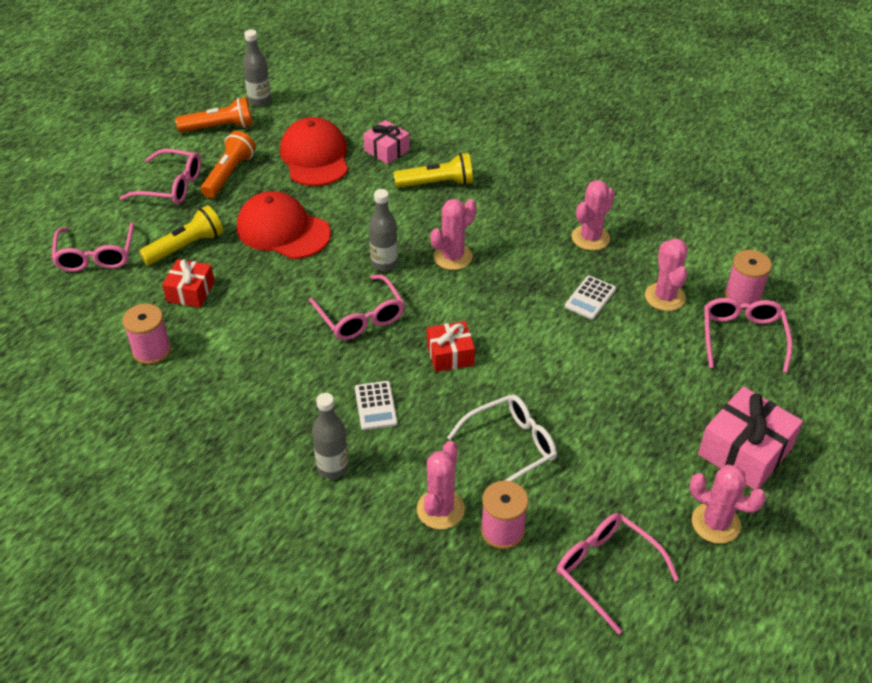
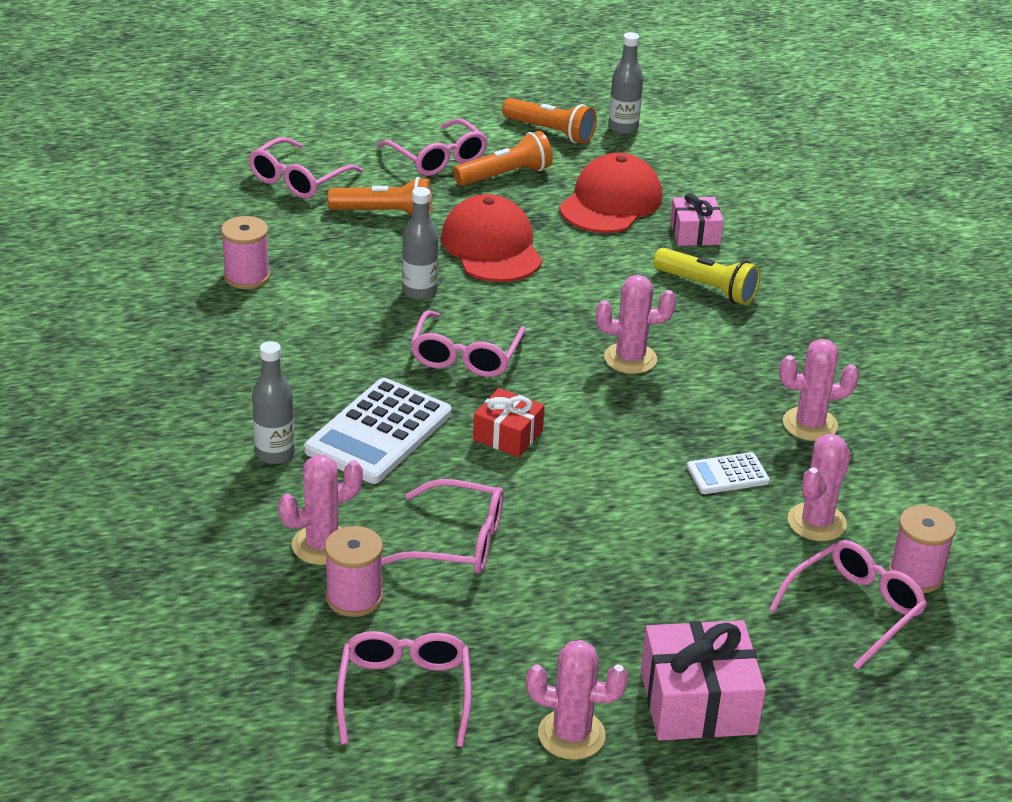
camera: 40 degrees right, 10 degrees down
(186, 246) = (384, 213): yellow flashlight -> orange flashlight
(190, 291) = (340, 250): red gift -> none
(376, 406) = (378, 432): white calculator -> white calculator, size x1.94
(384, 263) = (551, 326): grey bottle -> grey bottle (419, 292)
(511, 447) = (458, 542): white glasses -> pink glasses
(715, 523) = (571, 735): pink cactus -> pink cactus turned 60 degrees counterclockwise

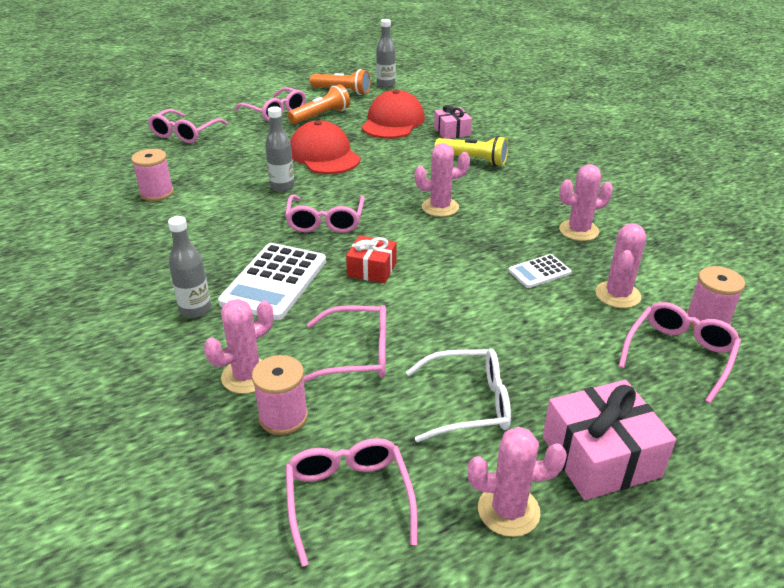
camera: 10 degrees left, 0 degrees up
(384, 213) = (247, 145): orange flashlight -> none
(570, 620) = (469, 403): none -> white glasses

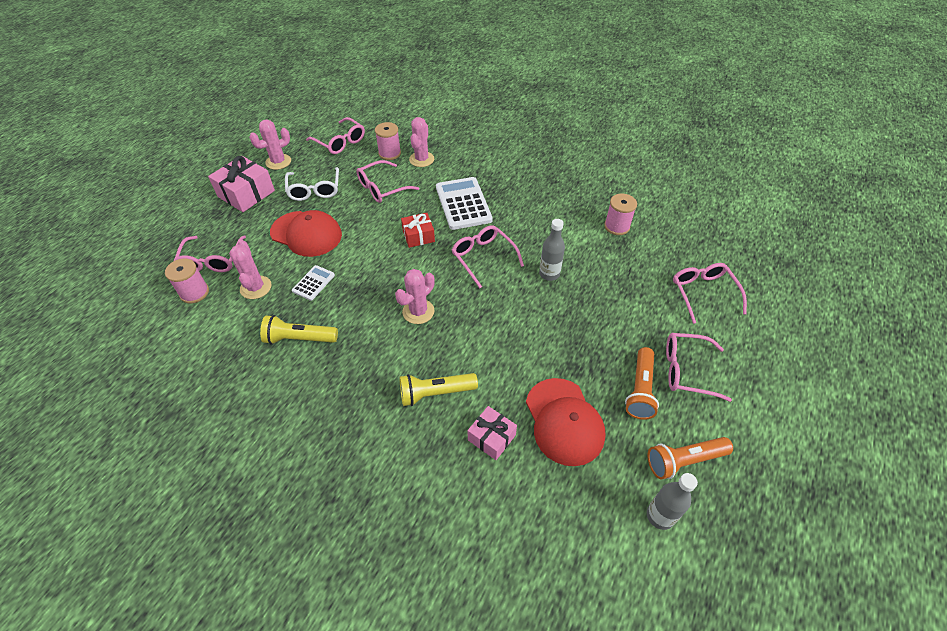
camera: 145 degrees right, 15 degrees up
(195, 310) = (482, 173): grey bottle -> none
(324, 155) = (564, 328): red cap -> red cap (306, 234)
(469, 403) = (314, 190): white glasses -> white glasses turned 60 degrees counterclockwise
(579, 230) = (299, 339): pink cactus -> yellow flashlight

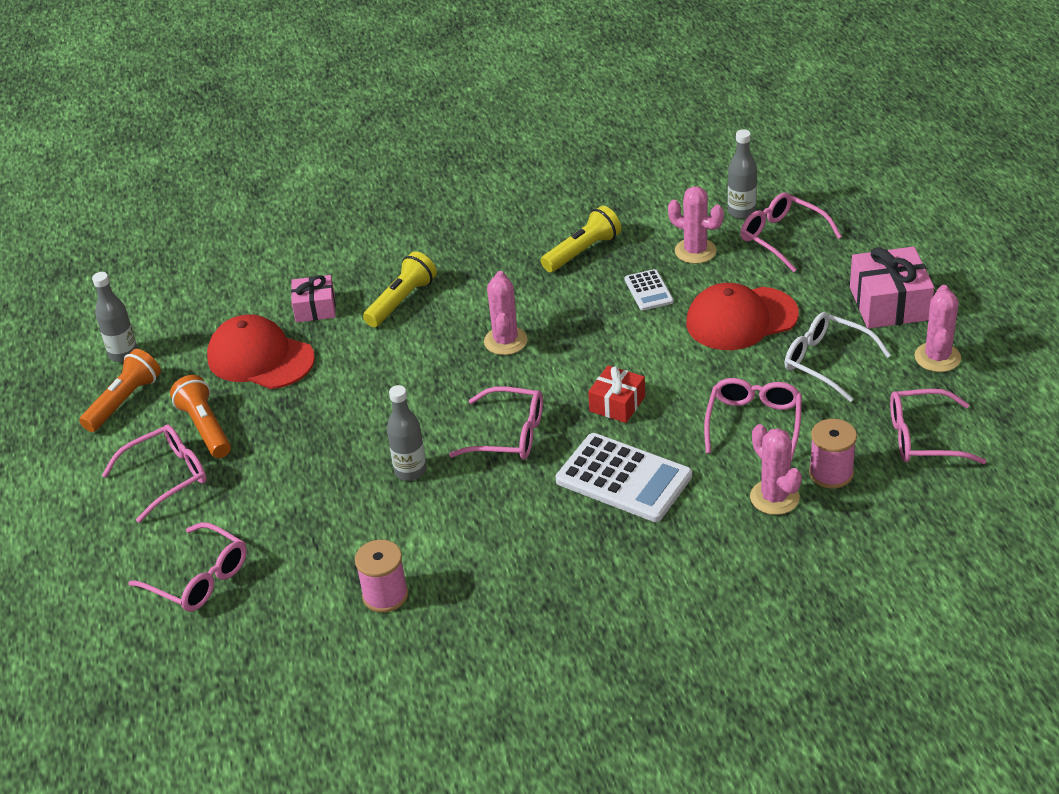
camera: 140 degrees right, 10 degrees down
(194, 292) = (741, 212): pink spool -> grey bottle

